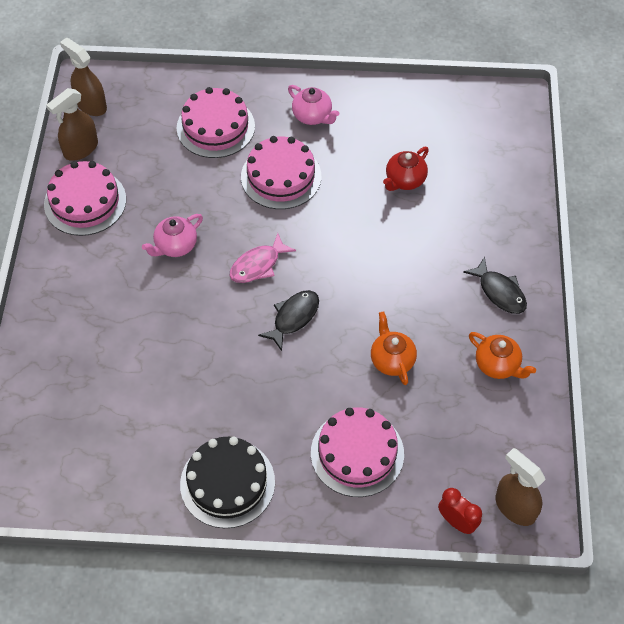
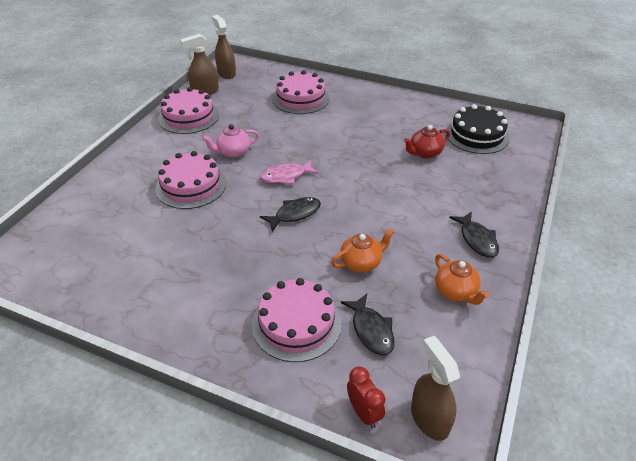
camera: 20 degrees right, 15 degrees down
(227, 483) = (173, 313): black cake -> black cake (477, 135)
(281, 176) = (331, 132): pink cake -> pink cake (191, 185)
(312, 116) = (372, 106): pink teapot -> none
(392, 360) = (361, 263): orange teapot -> orange teapot turned 60 degrees clockwise
(432, 436) = (371, 330): none -> black fish

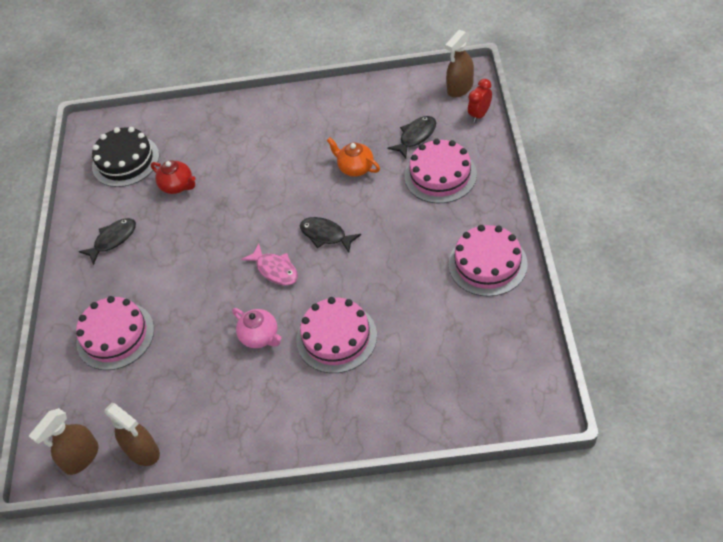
camera: 110 degrees left, 10 degrees up
(188, 117) = (212, 428): pink cake -> pink cake (487, 264)
(456, 292) = (349, 109): orange teapot -> none
(477, 239) = (284, 116): black fish -> black fish (113, 240)

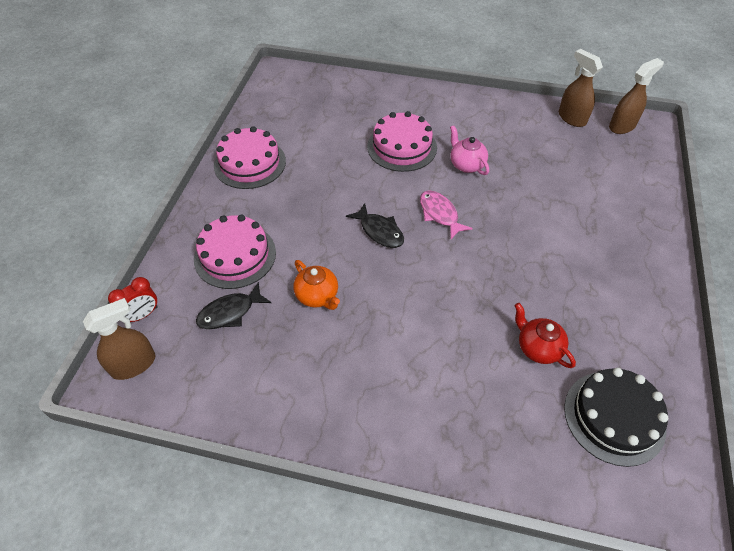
camera: 170 degrees left, 0 degrees up
(113, 240) = (618, 301): black fish -> none
(115, 335) = (603, 202): pink cake -> none

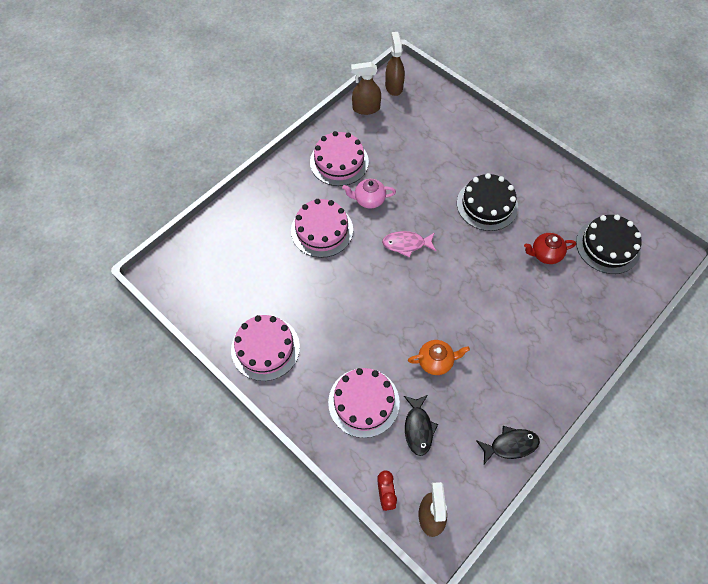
camera: 60 degrees left, 10 degrees up
(379, 231) = (399, 291): black fish -> black fish (510, 445)
(489, 126) = (339, 162): none -> pink cake
(553, 262) = (487, 205): none -> black cake

